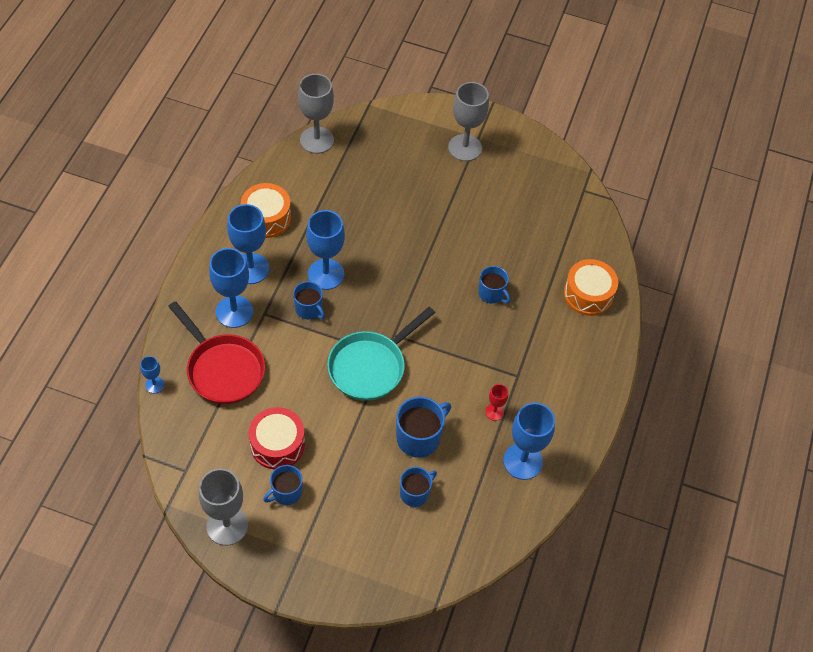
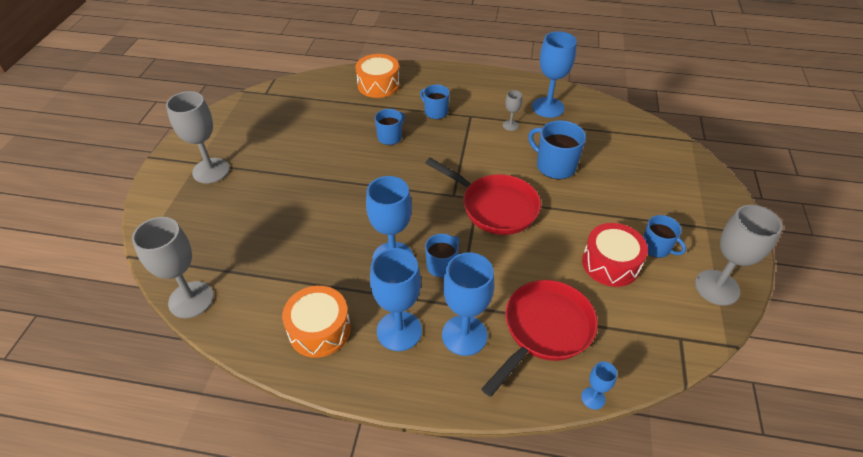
camera: 95 degrees left, 10 degrees down
(370, 366) = (495, 207): turquoise pan -> red pan
(415, 493) = (608, 162): blue mug -> blue mug (435, 112)
(494, 412) = (510, 125): red goblet -> grey goblet

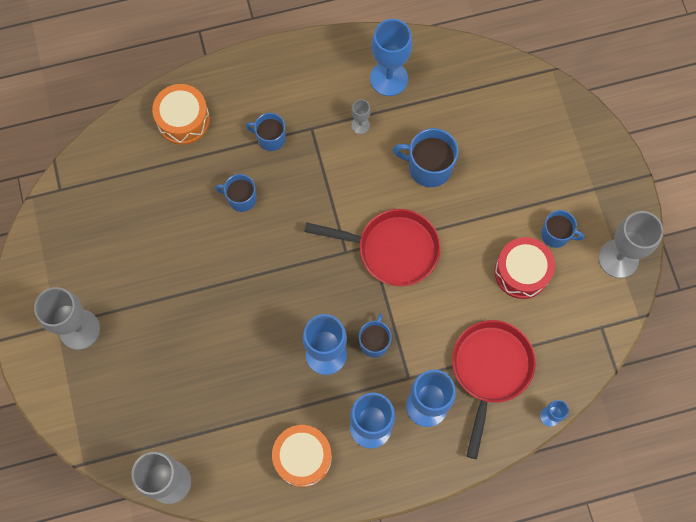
camera: 25 degrees left, 25 degrees up
(390, 137) = (241, 198): blue mug -> blue mug turned 90 degrees counterclockwise

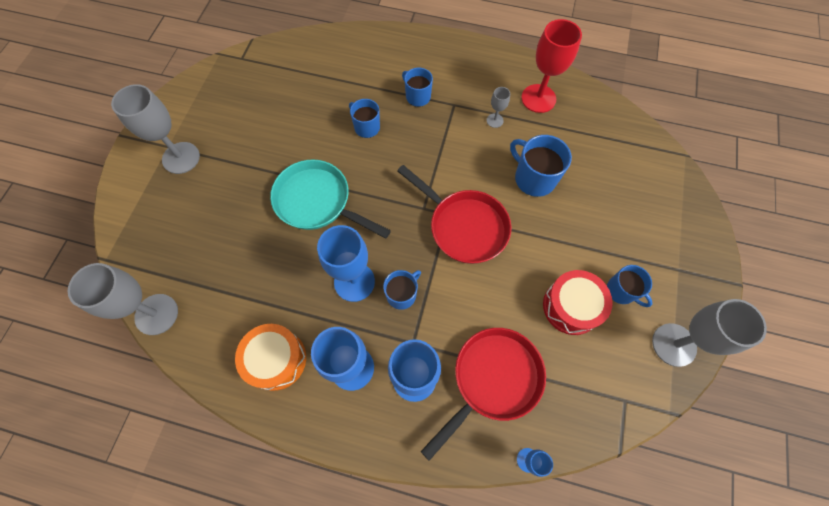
camera: 30 degrees right, 5 degrees down
(183, 120) = (361, 54): orange drum -> none
(244, 299) = (317, 202): none -> turquoise pan
(389, 78) = (538, 98): blue goblet -> red goblet

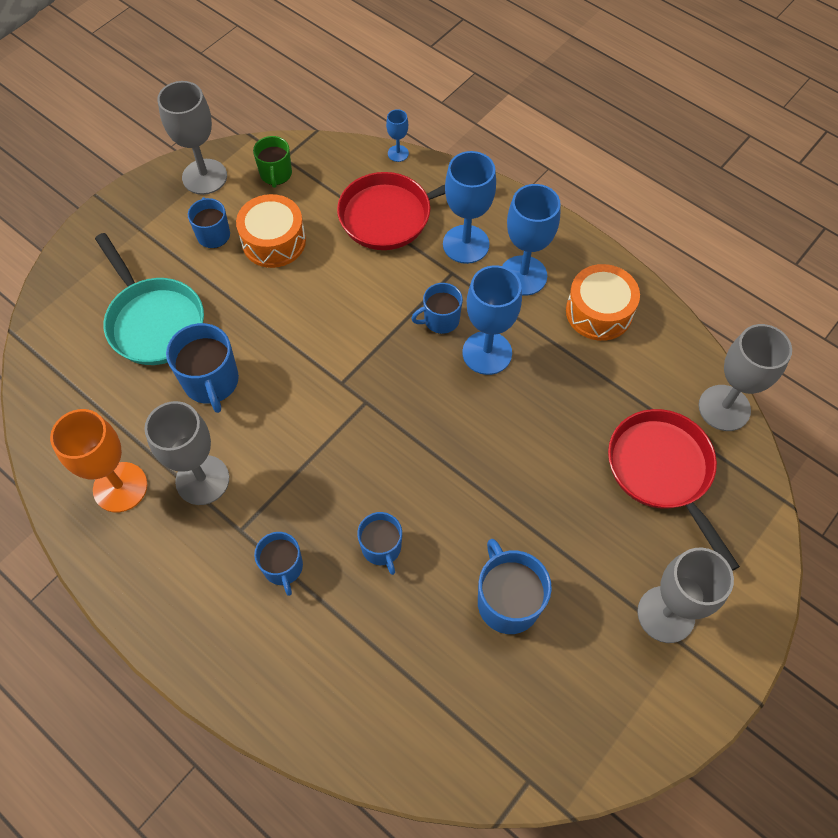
camera: 155 degrees left, 5 degrees down
(279, 129) = (507, 601): none -> blue mug
(317, 202) = (493, 465): turquoise pan -> turquoise pan (154, 321)
(464, 226) = (331, 361): red pan -> red pan (662, 472)
(494, 120) = (202, 480): grey goblet -> grey goblet, size x2.08
(538, 98) = (120, 487): red goblet -> orange goblet
(571, 306) = (274, 241): red drum -> orange drum
(618, 377) = (276, 174): none -> green mug

